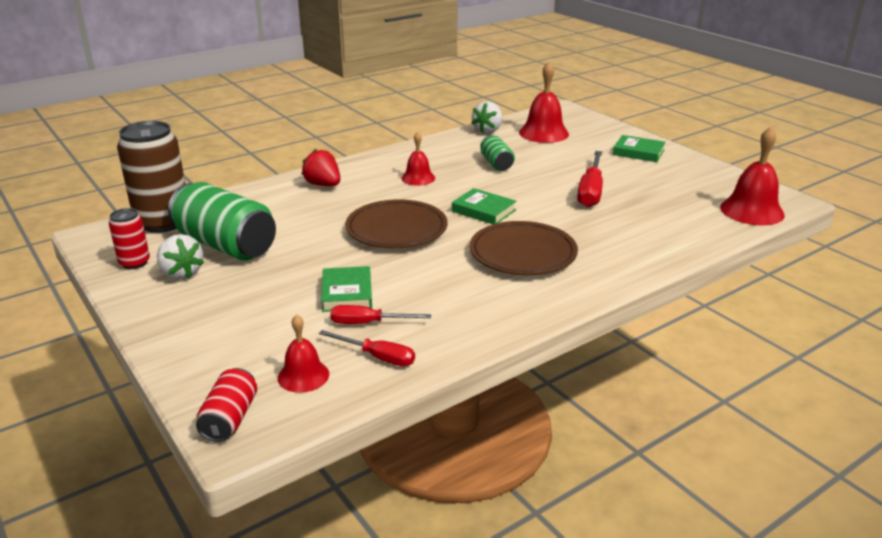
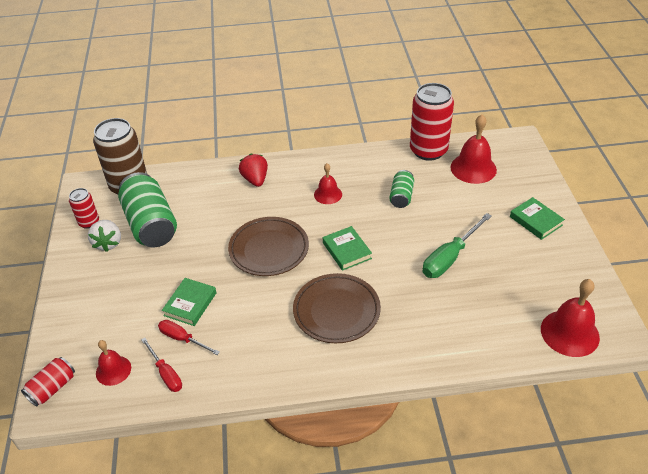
camera: 30 degrees right, 15 degrees up
(488, 130) = (428, 150): white strawberry -> red can
(590, 191) = (450, 257): red screwdriver -> green screwdriver

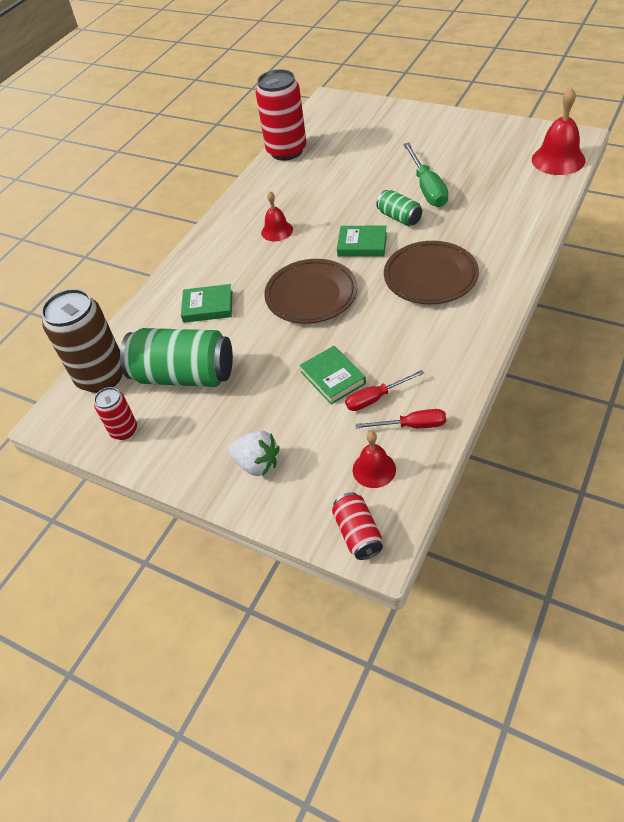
camera: 50 degrees left, 5 degrees up
(108, 243) = (177, 421): white strawberry -> white strawberry (257, 464)
(255, 179) = (202, 273): red strawberry -> none
(401, 196) = (327, 187): green can -> green can (399, 217)
(473, 168) = (336, 135): red bell -> none
(536, 221) = (429, 128): green book -> green book (208, 306)

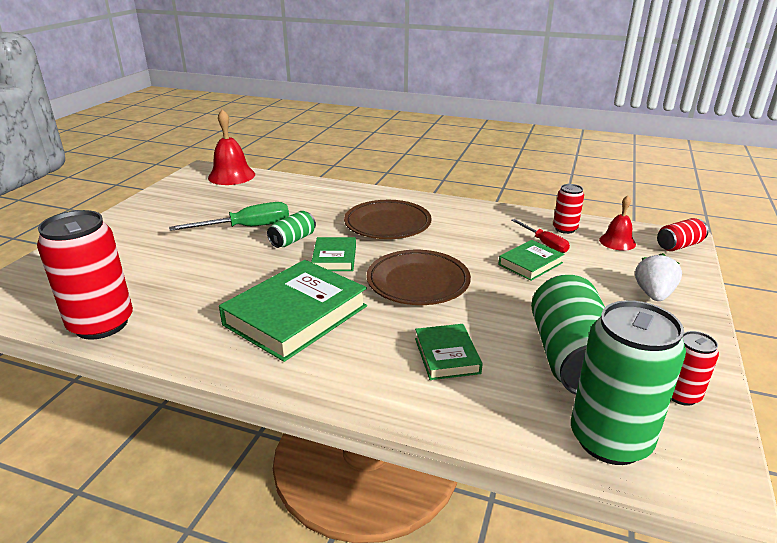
camera: 105 degrees left, 20 degrees down
(101, 376) = (610, 440): brown can -> green can
(277, 231) = (296, 315): red bell -> green book
(412, 425) = (565, 229): red screwdriver -> red can

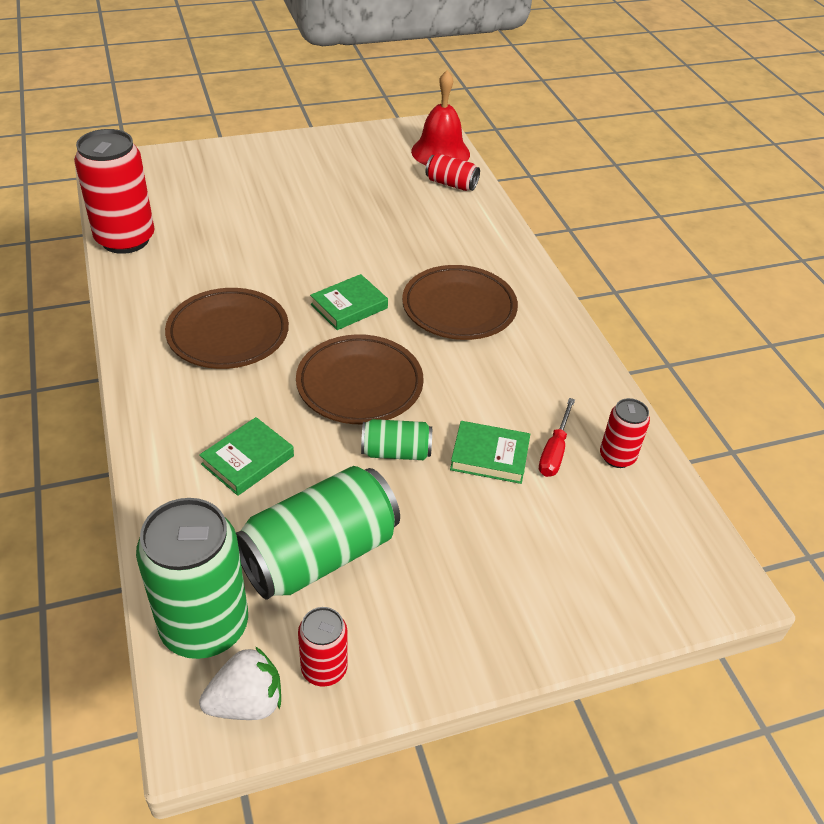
camera: 50 degrees right, 15 degrees up
(247, 227) = (347, 222): green screwdriver -> none
(293, 240) = (355, 262): green can -> green can (396, 452)
(296, 315) = (228, 334): green book -> brown plate
(617, 242) = (637, 519): red bell -> none
(653, 294) = (526, 593): white strawberry -> white strawberry (247, 702)
(679, 245) = (699, 588): red can -> red can (451, 184)

